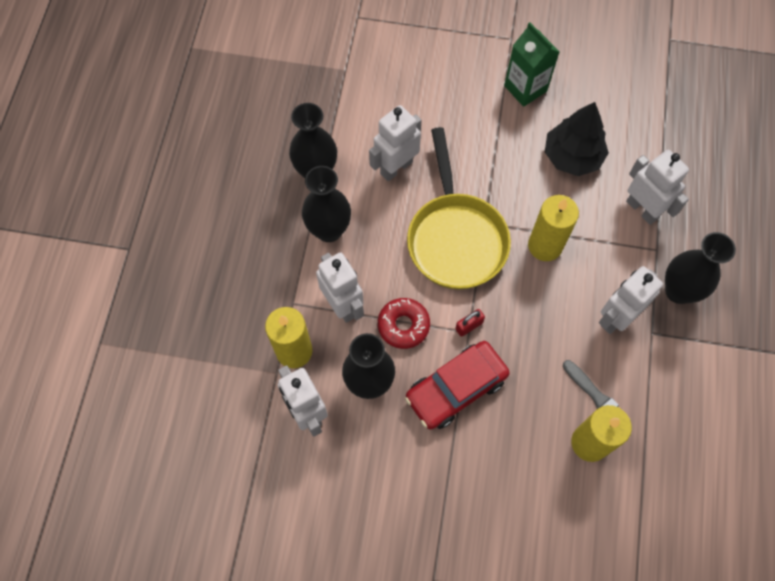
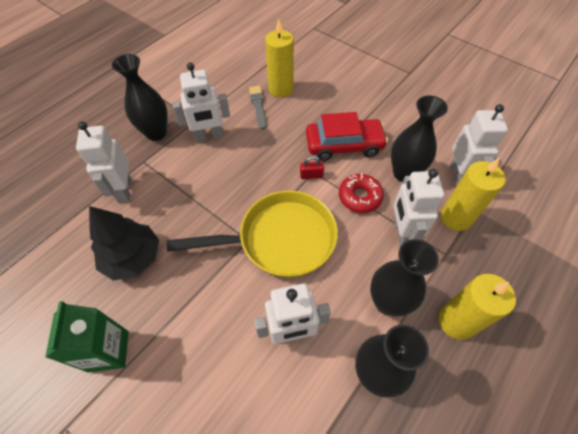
camera: 150 degrees left, 10 degrees down
(455, 238) = (280, 239): yellow pan -> yellow pan turned 60 degrees clockwise
(545, 246) = (216, 200): yellow candle -> yellow candle (456, 321)

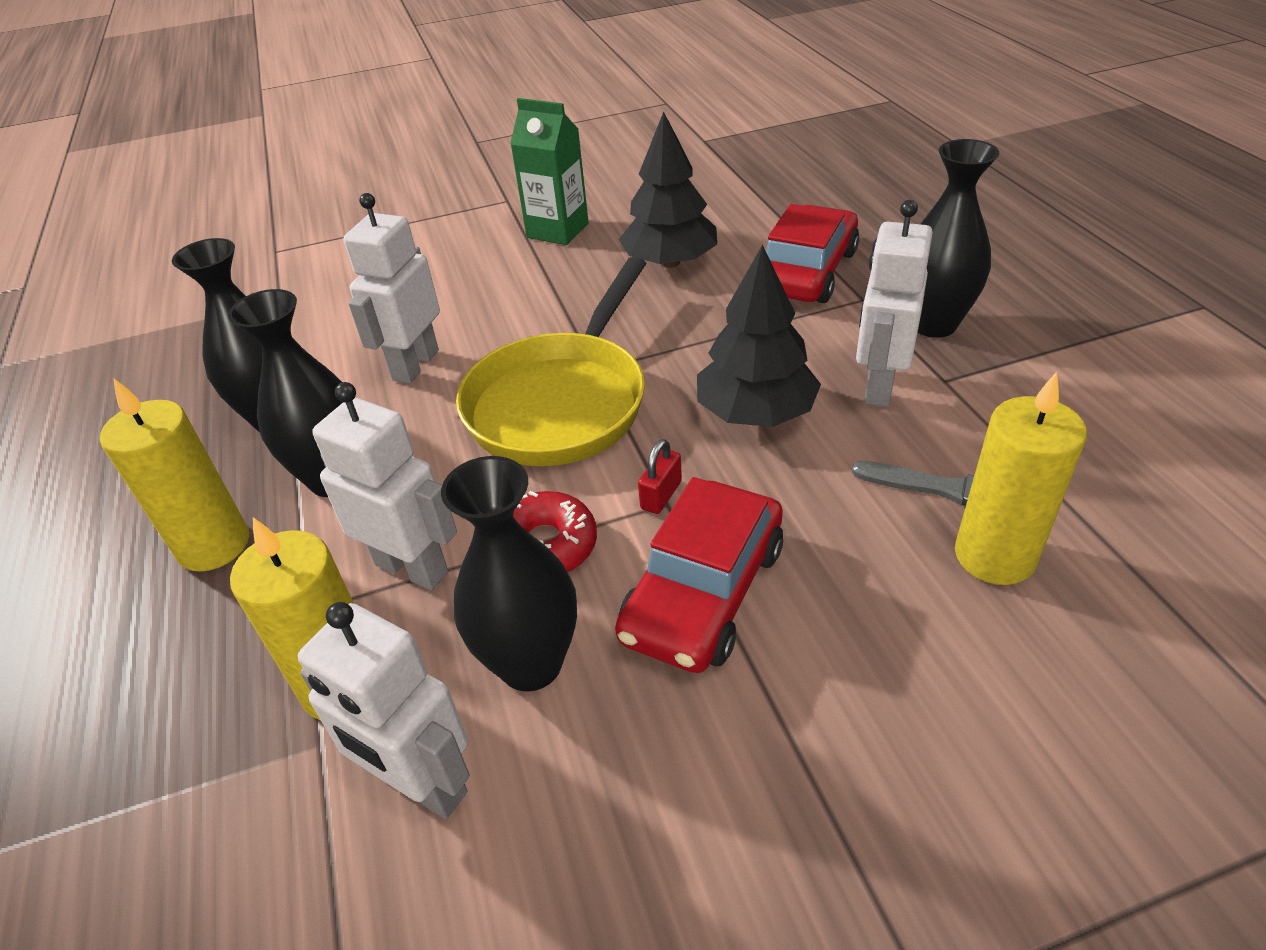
camera: 125 degrees right, 15 degrees down
(124, 190) = (806, 272): white robot -> red car
(247, 167) = (755, 413): none -> black tree

